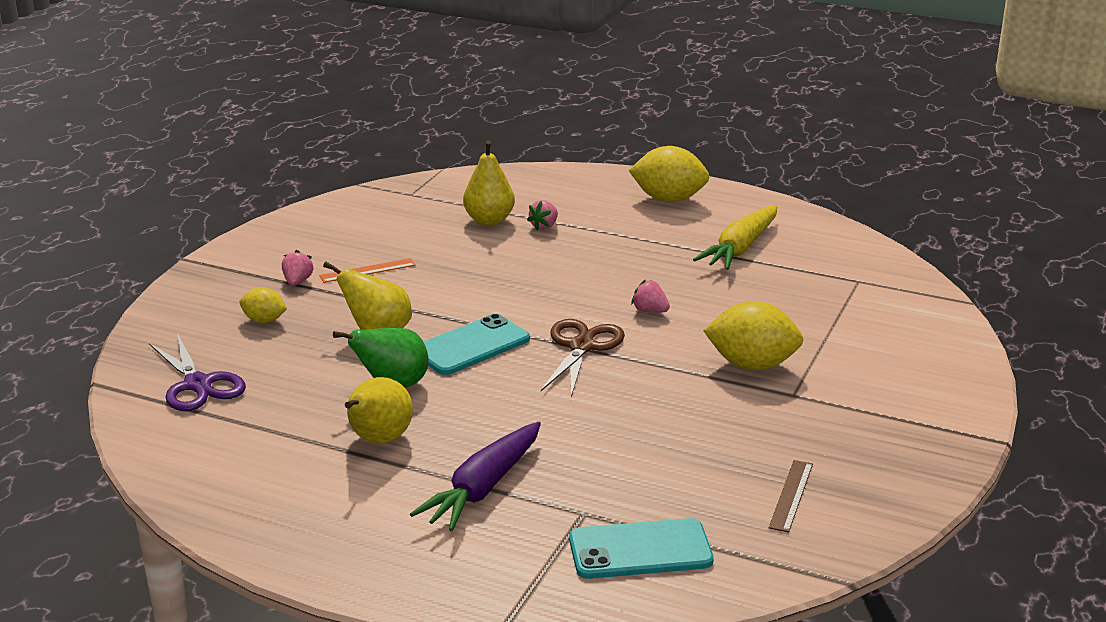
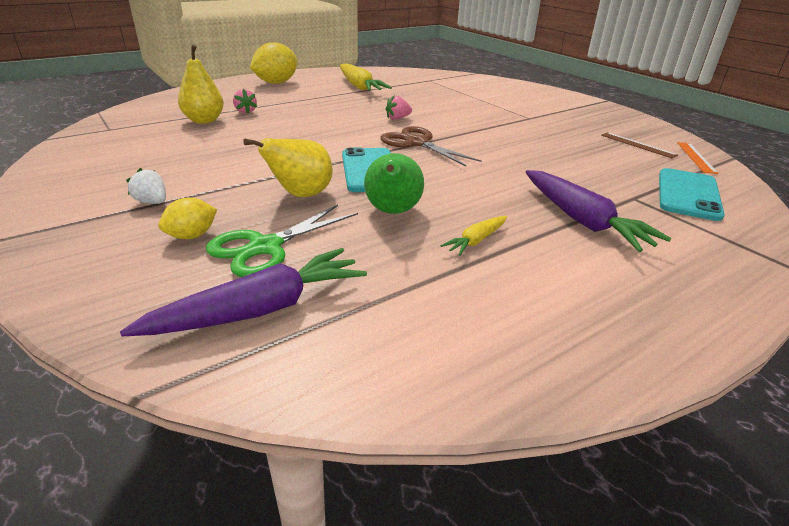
camera: 60 degrees left, 5 degrees up
(198, 385) = (261, 309): purple scissors -> purple carrot
(276, 354) = (265, 247): none -> green scissors
(297, 282) = (152, 202): pink strawberry -> white strawberry
(367, 270) = (192, 172): orange ruler -> orange ruler (696, 157)
(378, 440) = (476, 241): yellow pear -> yellow carrot
(752, 365) = (489, 116): yellow lemon -> none

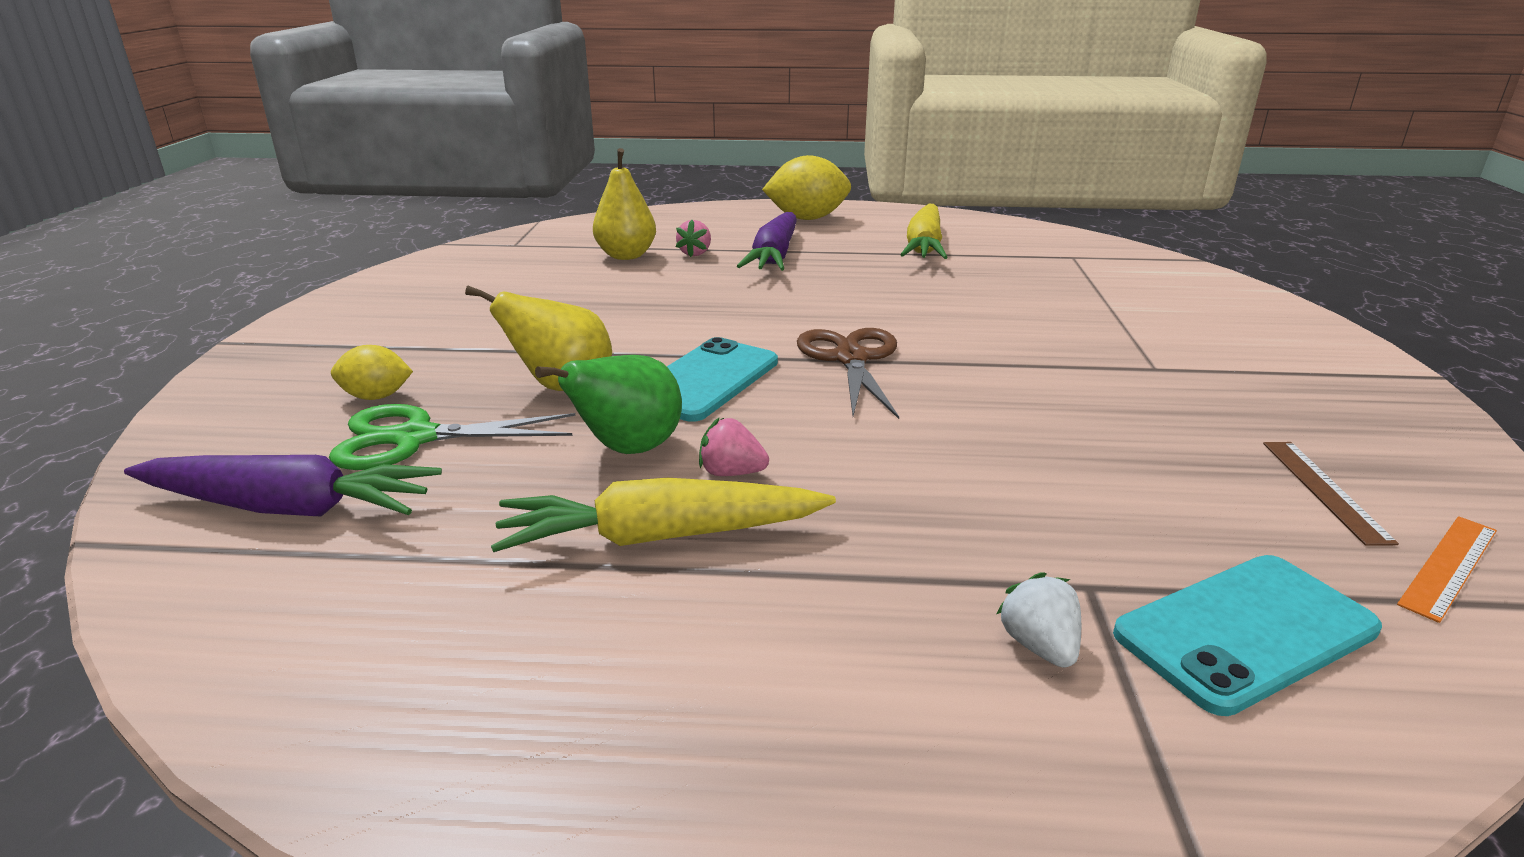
camera: 40 degrees right, 5 degrees down
(152, 202) = (409, 344): white strawberry -> white strawberry (1039, 646)
(397, 118) = (893, 311): pink strawberry -> pink strawberry (731, 473)
(476, 241) = (659, 537): yellow carrot -> yellow carrot, size x1.93
(582, 221) = (894, 581): purple carrot -> purple carrot (774, 256)

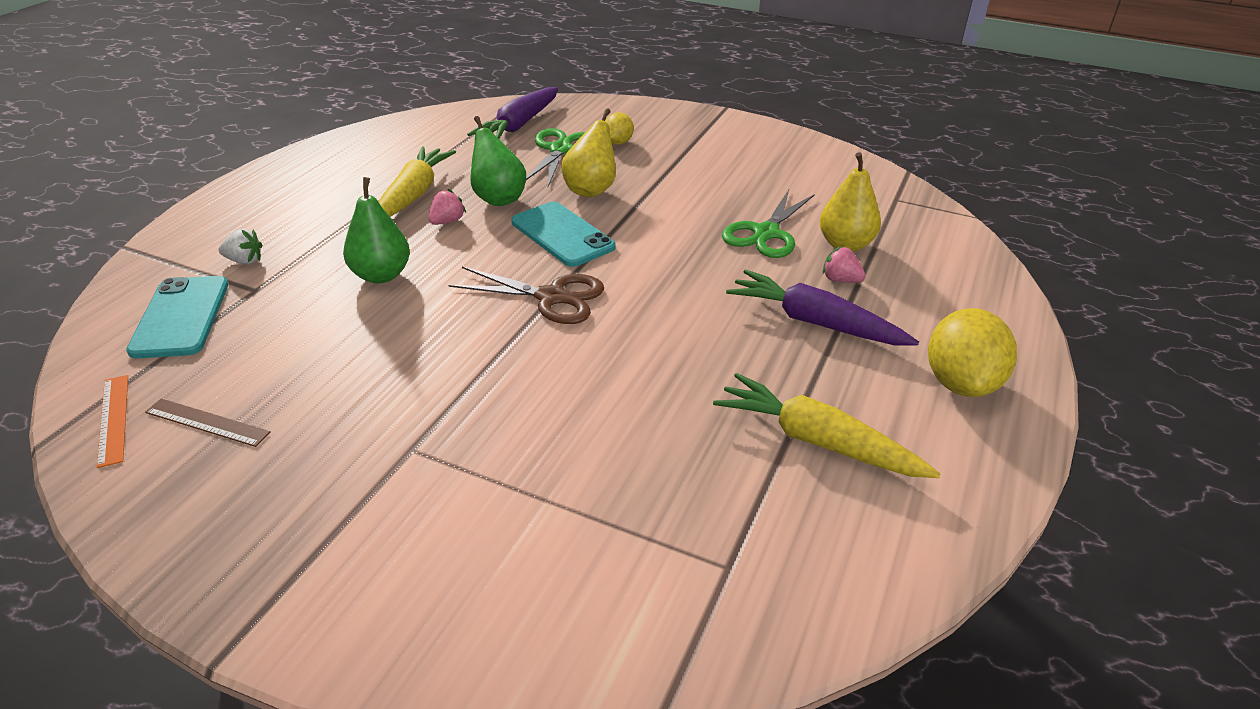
camera: 110 degrees right, 10 degrees up
(625, 284) = (766, 233): none -> green scissors
(925, 480) = (381, 275): none -> green pear

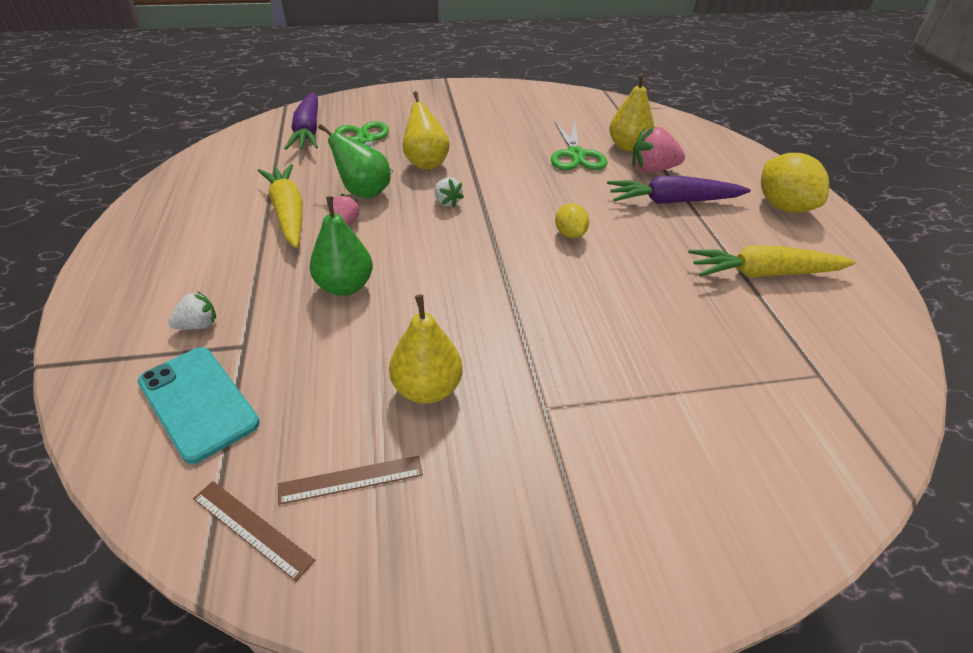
camera: 35 degrees left, 5 degrees up
(113, 419) = (252, 528): orange ruler -> brown ruler
(340, 386) = (427, 389): none -> yellow pear
(551, 297) = (497, 250): brown scissors -> none
(562, 234) = (447, 202): turquoise phone -> white strawberry
(618, 142) = (401, 123): yellow lemon -> yellow lemon (570, 234)
(840, 280) = (652, 169): pink strawberry -> pink strawberry, size x1.69

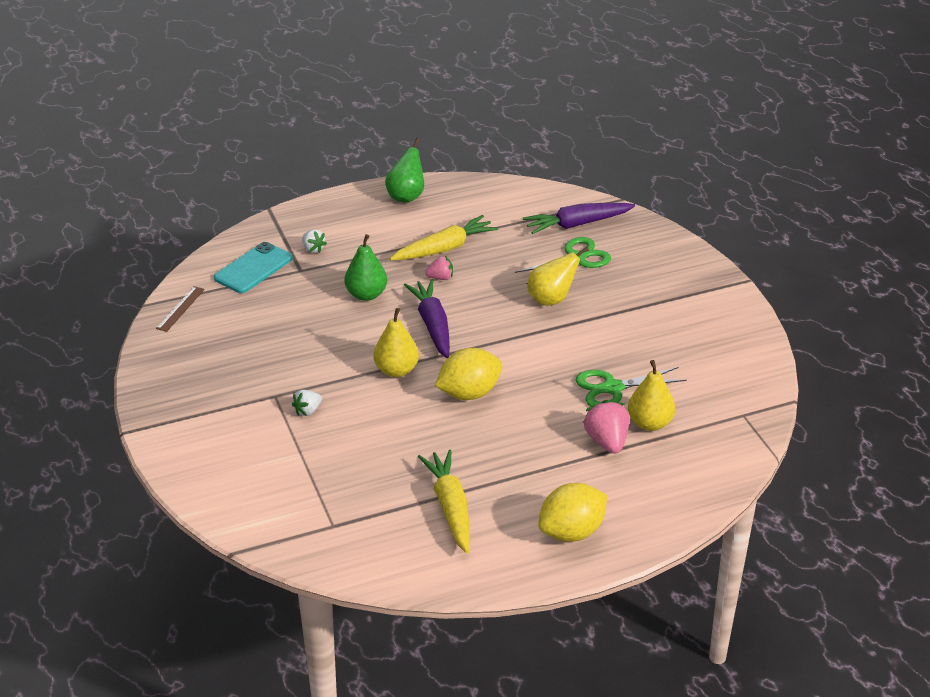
camera: 80 degrees right, 5 degrees down
(351, 479) = (212, 332): brown ruler -> none
(364, 192) = (489, 277): green pear -> green pear (406, 196)
(427, 389) = (280, 347): yellow pear -> yellow pear (396, 370)
(447, 202) = (491, 322): white strawberry -> white strawberry (307, 411)
(570, 234) = (469, 393): yellow lemon -> yellow lemon, size x1.82
(672, 201) = (549, 454): purple carrot -> purple carrot (432, 325)

